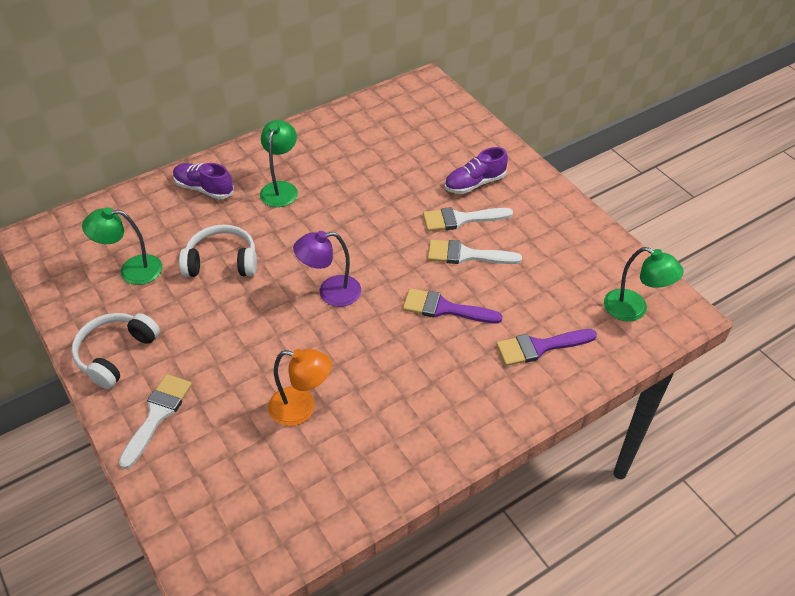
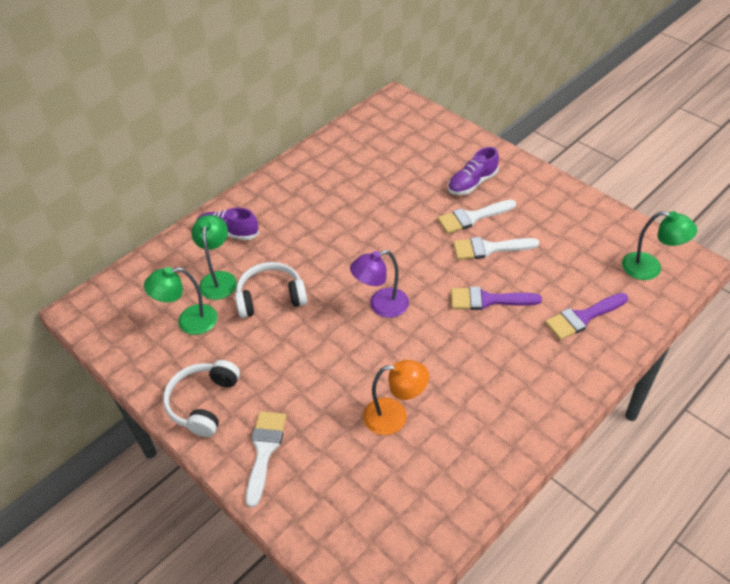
camera: 10 degrees left, 0 degrees up
(281, 188) = (300, 220): green lamp -> green lamp (218, 279)

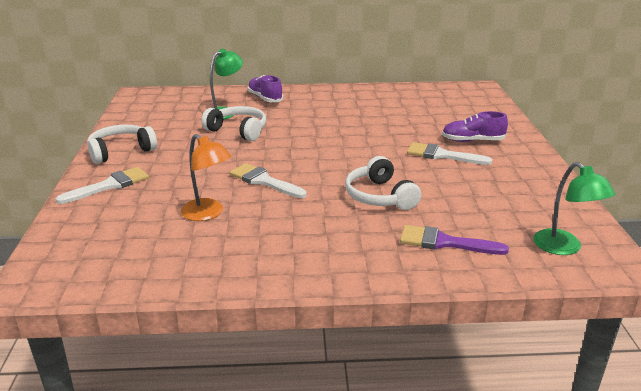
camera: 40 degrees right, 20 degrees down
(189, 321) = (177, 120): green lamp -> none
(381, 306) = (297, 164): purple lamp -> none
(488, 300) = (379, 196): purple brush -> white headphones
(489, 248) = (428, 174): white brush -> white brush (264, 181)

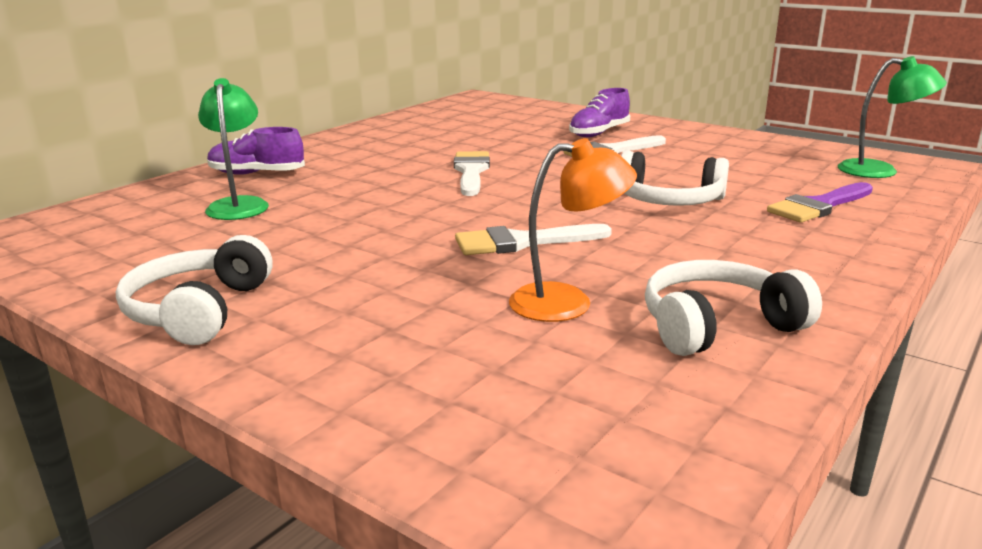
camera: 50 degrees left, 5 degrees down
(109, 185) = (321, 354): white brush -> white brush (471, 172)
(238, 130) = (325, 214): white headphones -> white headphones (717, 325)

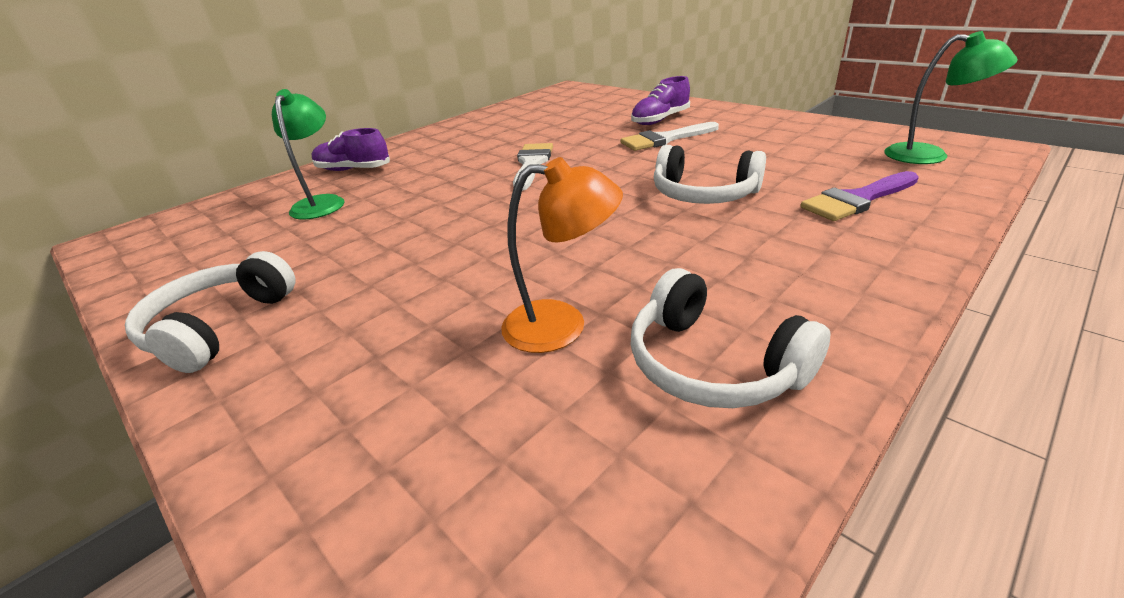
camera: 10 degrees right, 10 degrees up
(522, 242) = (546, 245): white brush -> none
(717, 325) = (712, 364): white headphones -> white headphones turned 120 degrees counterclockwise

